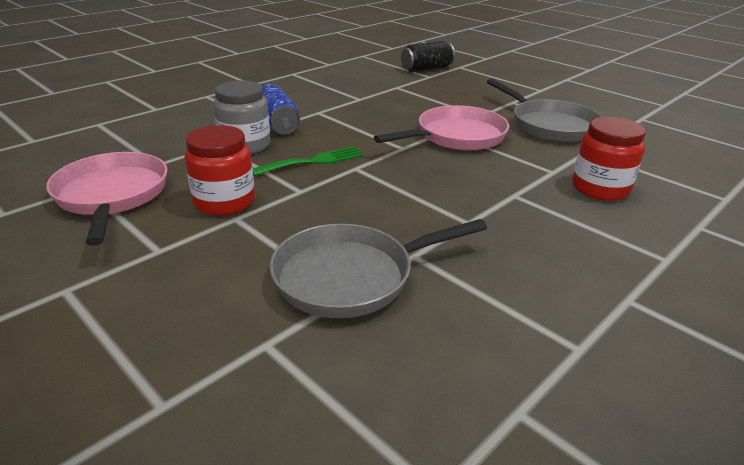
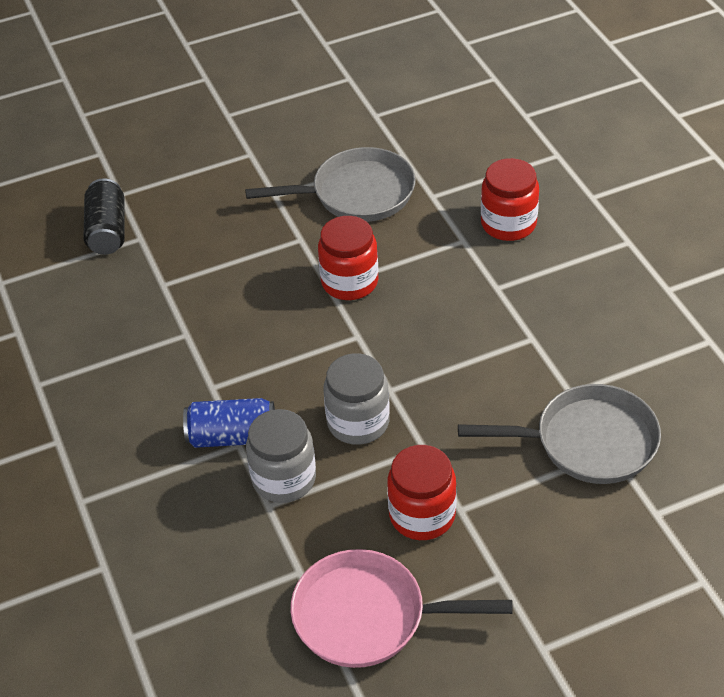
camera: 65 degrees left, 15 degrees up
(313, 161) = (358, 422): green fork -> grey jar
(352, 276) = (587, 442): grey pan -> grey pan turned 90 degrees counterclockwise
(456, 137) = (349, 282): pink pan -> red jar

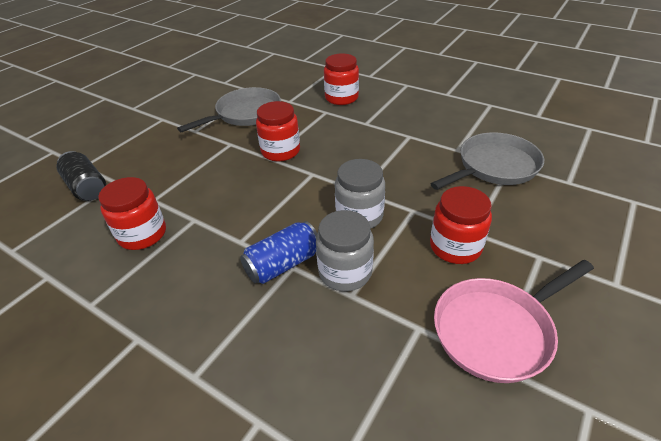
camera: 35 degrees left, 5 degrees down
(126, 326) = (142, 234): none -> red jar

